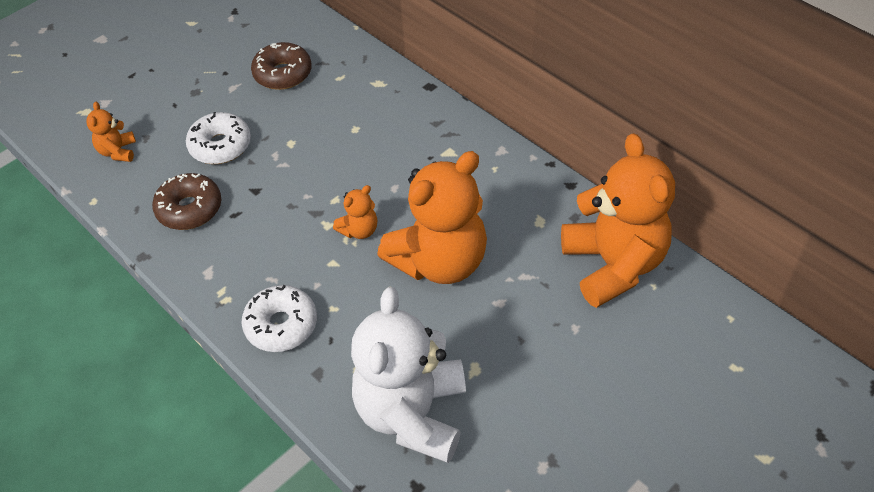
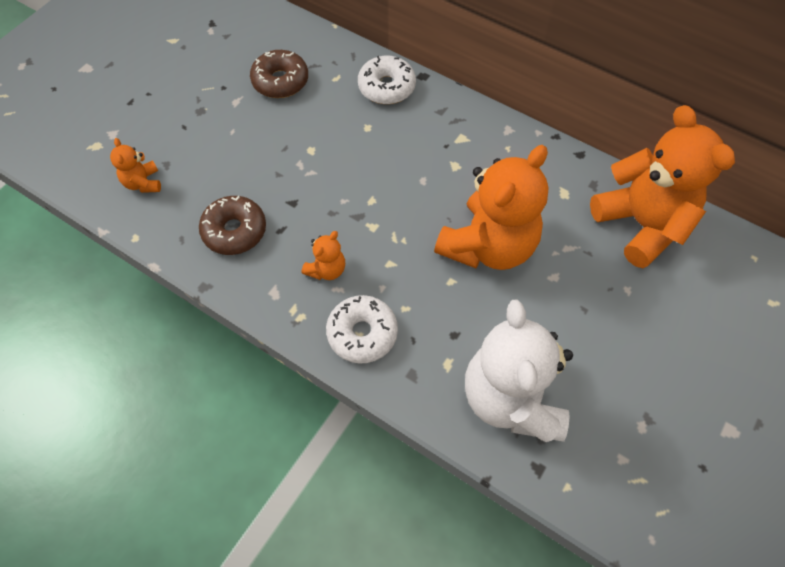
camera: 15 degrees left, 10 degrees up
(220, 146) = (244, 162): white donut -> white donut (386, 87)
(359, 230) = (404, 227): orange teddy bear -> orange teddy bear (326, 269)

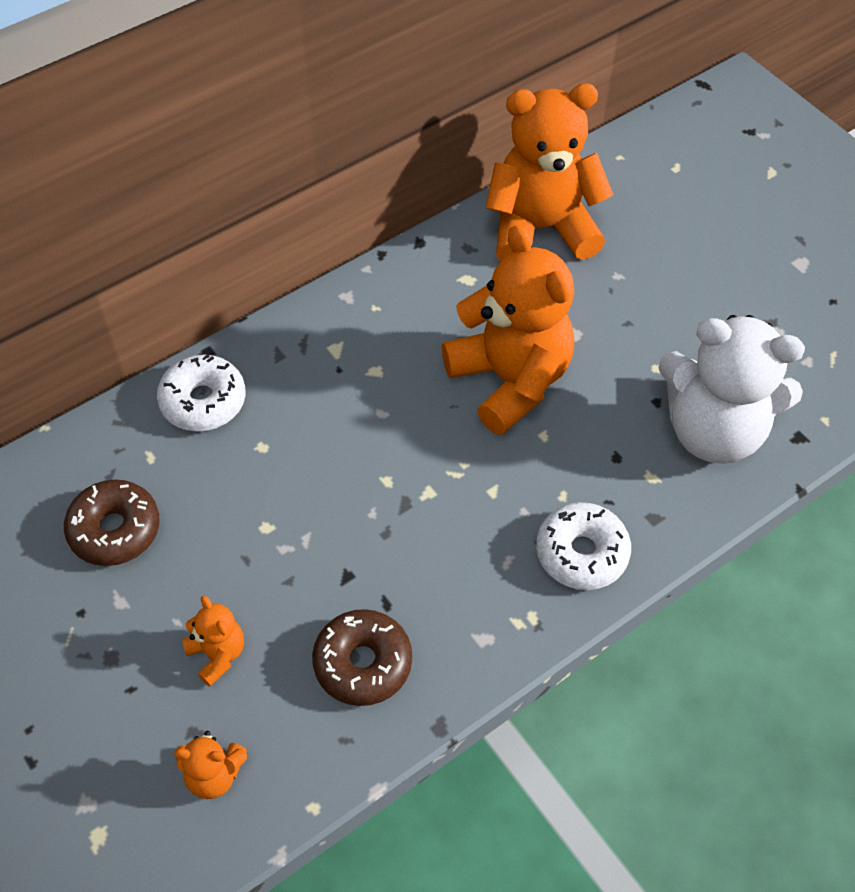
camera: 70 degrees left, 5 degrees down
(326, 269) = (473, 565): orange teddy bear -> orange teddy bear (217, 654)

